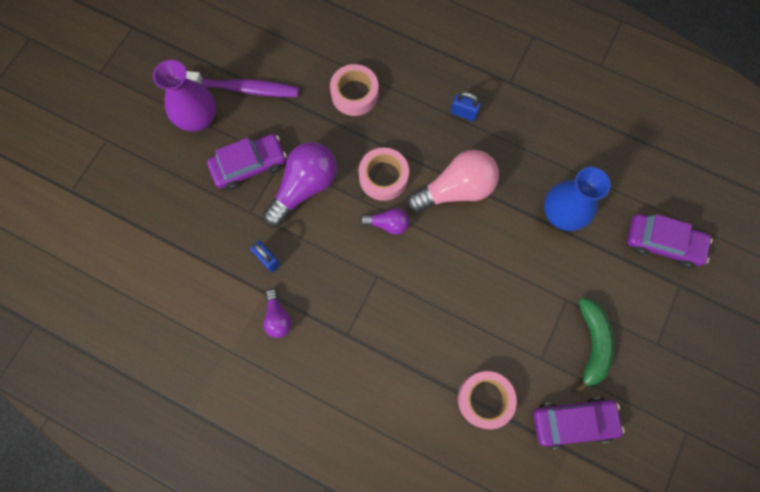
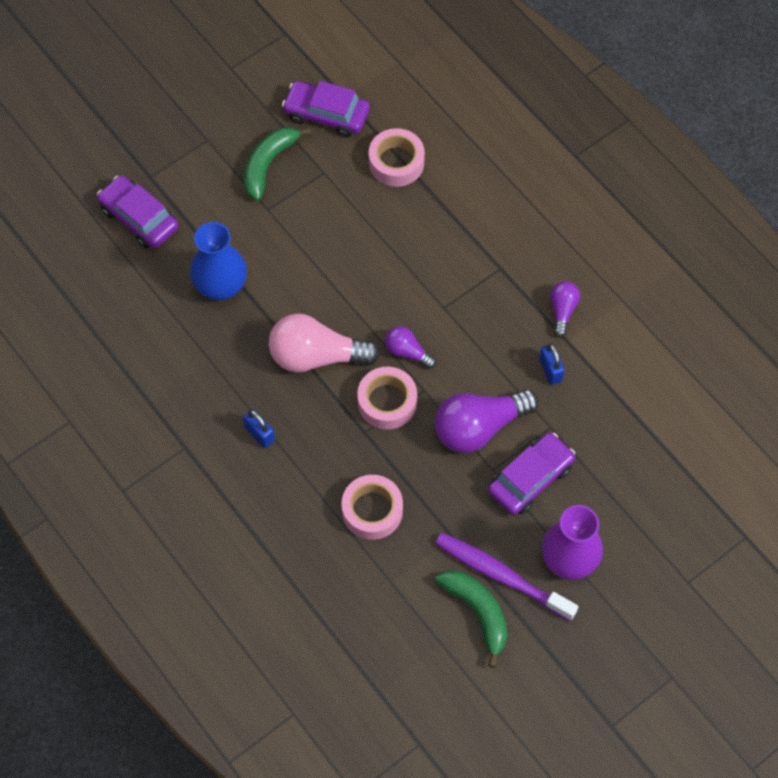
camera: 155 degrees left, 10 degrees down
(249, 58) = (478, 612): none -> green banana
(249, 165) = (530, 478): purple car -> purple car turned 135 degrees clockwise

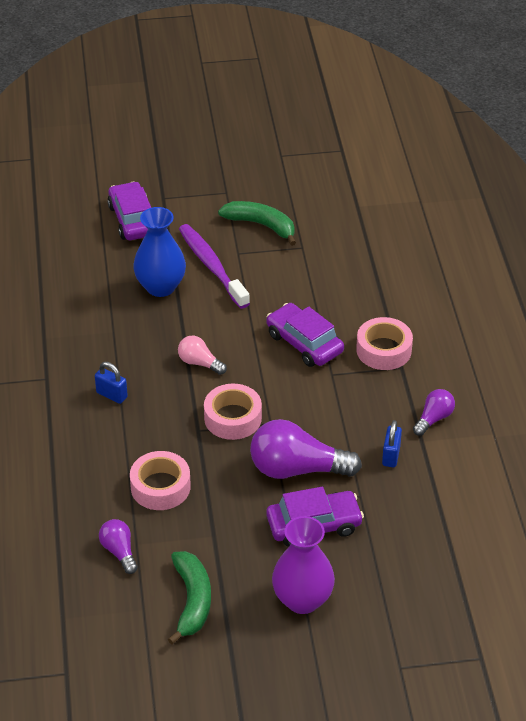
camera: 30 degrees right, 20 degrees down
(260, 434) = (112, 395): blue padlock -> blue padlock turned 45 degrees counterclockwise
(268, 164) = (261, 225): green banana -> green banana turned 60 degrees clockwise
(316, 356) = (199, 363): pink light bulb -> pink light bulb, size x0.52
(326, 114) = (334, 212): purple car -> purple car (304, 343)
(396, 162) = (367, 263): pink tape -> pink tape (383, 350)
(407, 352) = (277, 391): purple light bulb -> purple light bulb (119, 552)
(501, 575) = (233, 583): purple toothbrush -> purple toothbrush (212, 266)

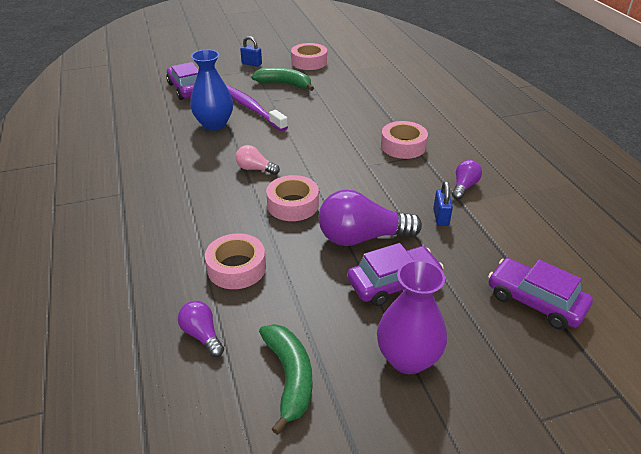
camera: 10 degrees left, 5 degrees down
(112, 395) = (181, 199): blue padlock -> blue padlock (251, 64)
(304, 185) = (309, 62): none -> pink tape
(304, 343) = (338, 148): purple car -> purple car (535, 301)

